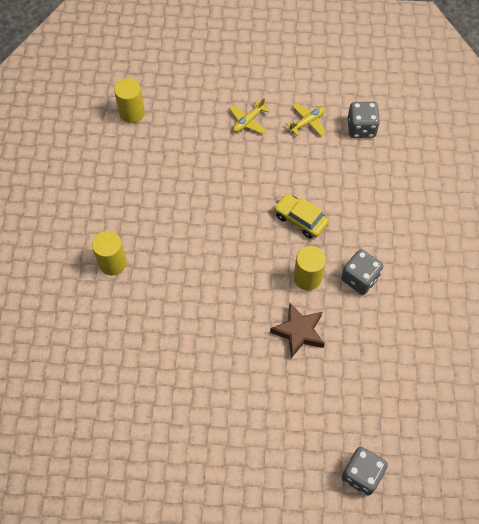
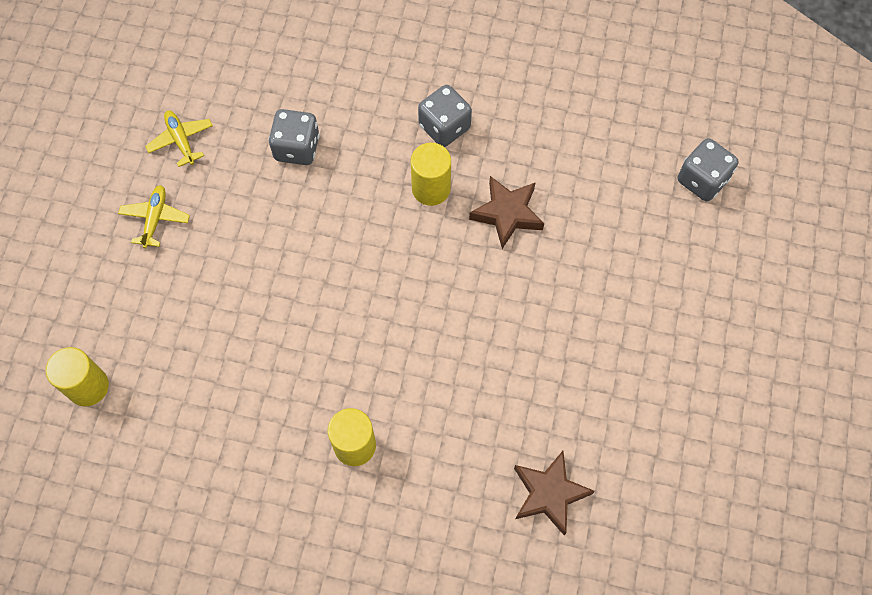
camera: 80 degrees left, 5 degrees up
(93, 389) = (549, 493): none -> brown star
(248, 121) = (155, 219): yellow plane -> yellow plane turned 135 degrees counterclockwise
(300, 219) = (340, 180): yellow car -> none
(361, 128) = (211, 75): grey dice -> grey dice (297, 148)

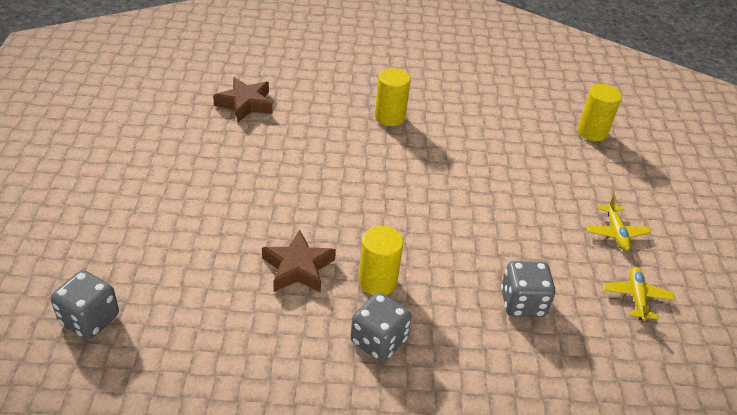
camera: 165 degrees right, 25 degrees down
(181, 140) = (636, 297): yellow plane -> yellow plane turned 135 degrees counterclockwise

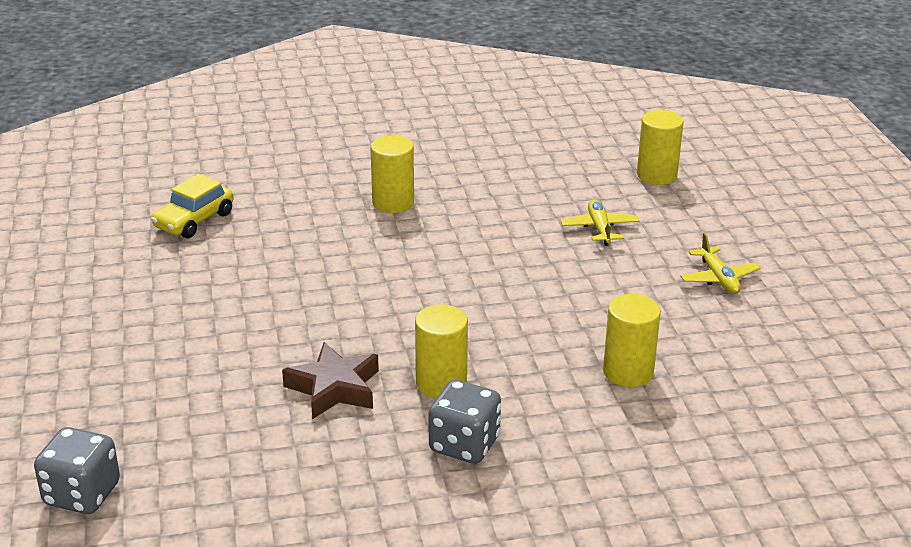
camera: 10 degrees left, 10 degrees down
(245, 104) = (194, 220): brown star -> yellow car
(522, 303) = (628, 372): grey dice -> yellow cylinder
(636, 297) = (762, 340): yellow plane -> yellow plane (599, 228)

